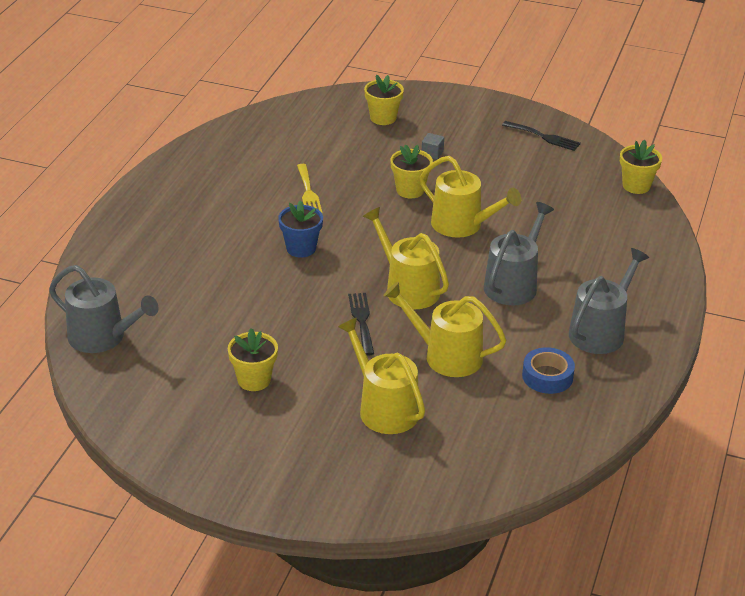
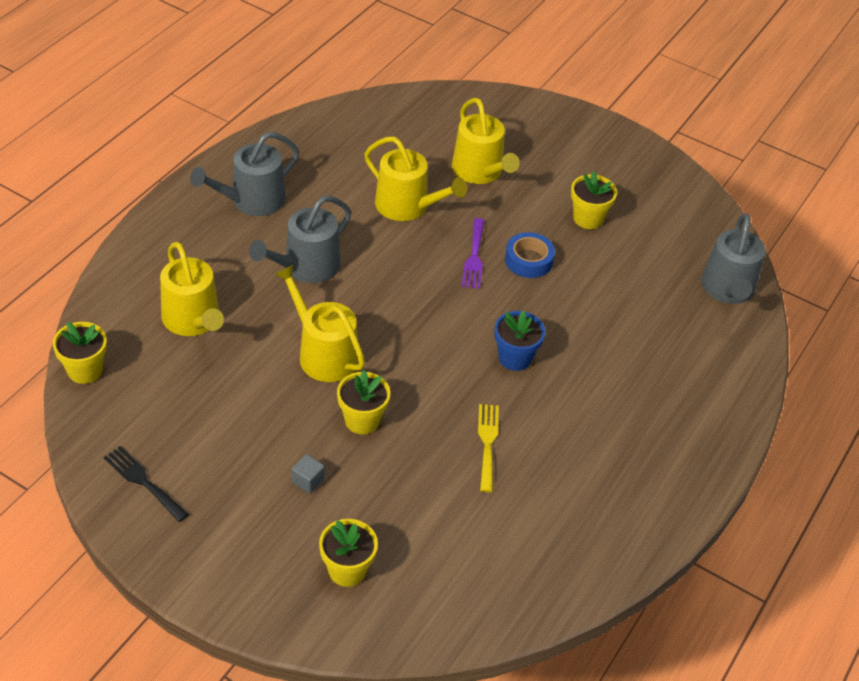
camera: 170 degrees left, 10 degrees up
(102, 337) = (728, 289): grey watering can -> grey watering can turned 120 degrees counterclockwise
(362, 320) = (474, 257): black fork -> purple fork
(408, 288) = (416, 284): yellow watering can -> yellow watering can (193, 320)
(547, 376) = (326, 170): blue tape -> blue tape (528, 260)

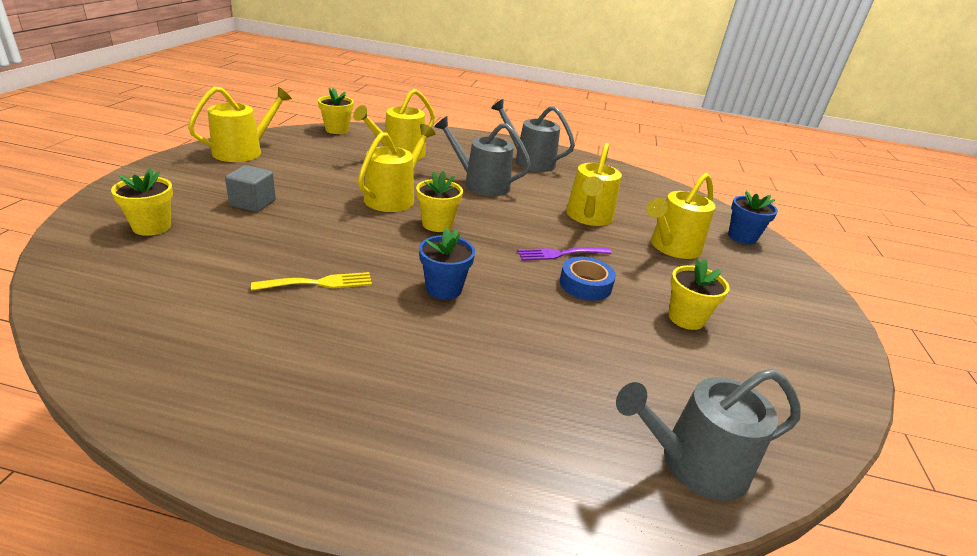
camera: 70 degrees right, 15 degrees down
(143, 481) = (243, 151): black fork -> yellow watering can
(308, 480) = (253, 203): grey cube -> grey cube, size x1.60
(362, 420) = (326, 219): yellow flower pot -> yellow flower pot (437, 224)
(473, 111) = (742, 237): none -> blue flower pot

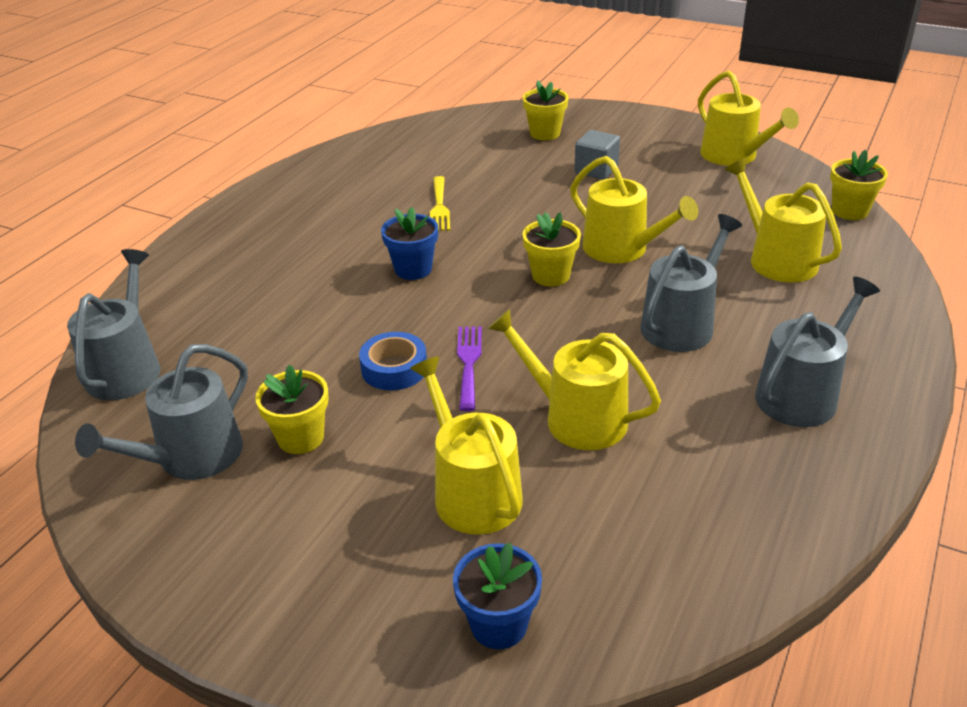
camera: 110 degrees right, 5 degrees up
(751, 372) = (191, 457): none -> grey watering can

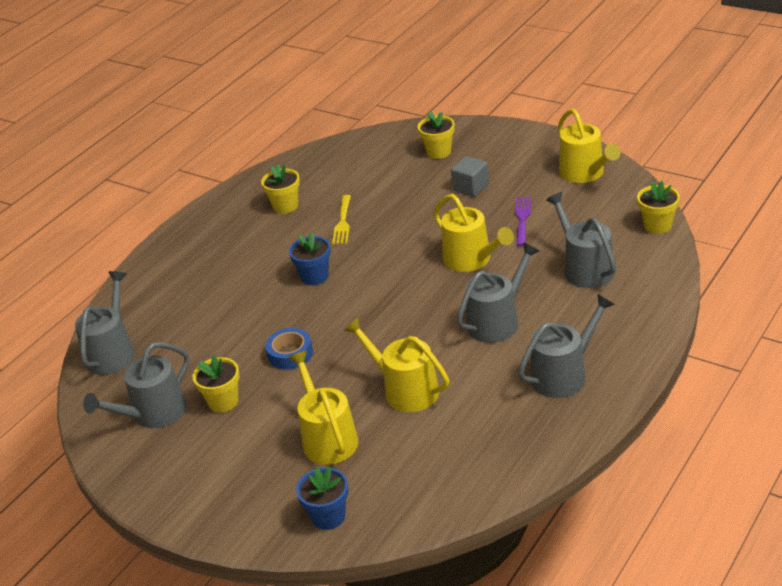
camera: 10 degrees right, 0 degrees up
(469, 363) = (341, 350): purple fork -> purple fork (522, 219)
(551, 275) = (413, 282): yellow flower pot -> yellow flower pot (285, 206)
(777, 259) = (585, 268): yellow watering can -> grey watering can

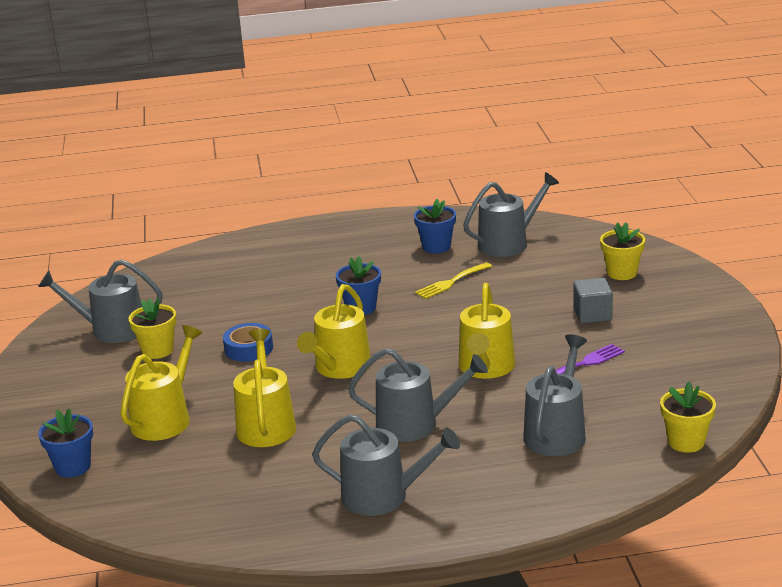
camera: 45 degrees right, 10 degrees down
(112, 352) = (162, 276): grey watering can -> grey watering can (508, 243)
(285, 206) = (436, 247): yellow flower pot -> blue flower pot
(585, 173) = (709, 361): yellow watering can -> yellow watering can (339, 368)

